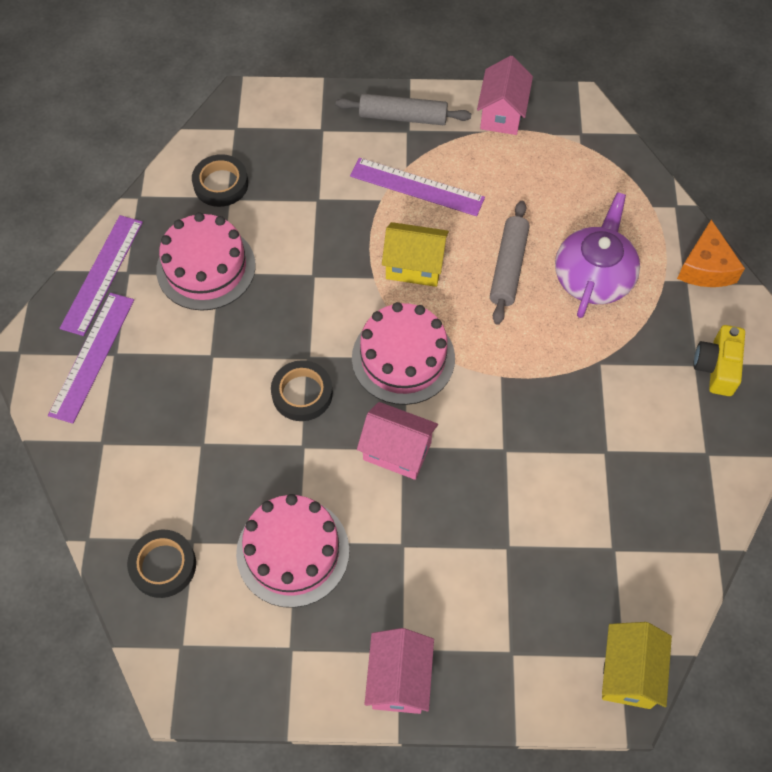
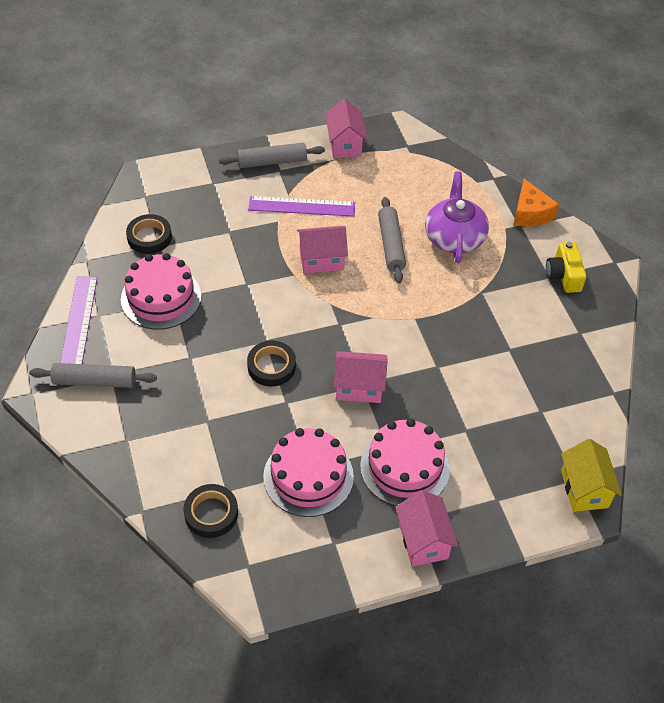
camera: 20 degrees left, 10 degrees down
(92, 356) = (94, 381): purple ruler -> grey rolling pin
(403, 358) = (338, 323): pink cake -> pink cake (404, 467)
(414, 266) = (321, 260): yellow house -> pink house

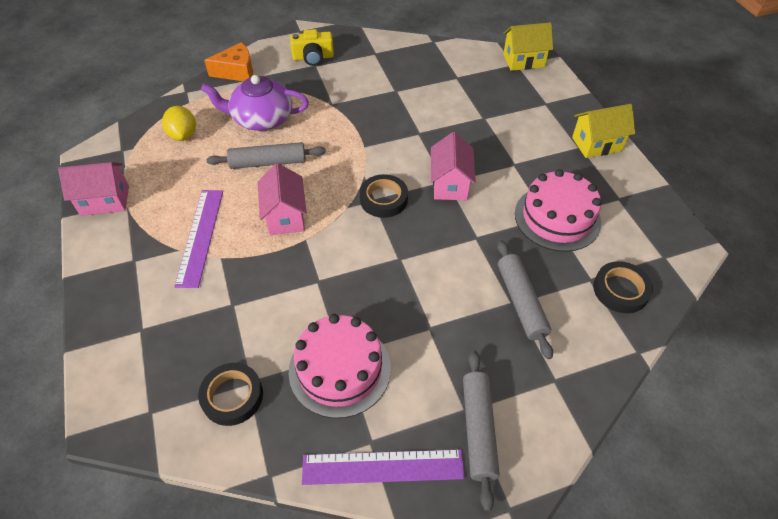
camera: 90 degrees left, 0 degrees up
(271, 366) = (433, 252): black tape -> black tape (383, 199)
(272, 162) = (116, 268): grey rolling pin -> grey rolling pin (521, 302)
(404, 467) = (530, 154): pink cake -> none
(423, 540) = (596, 144): pink house -> yellow house
(428, 183) = (183, 135): none -> yellow lemon

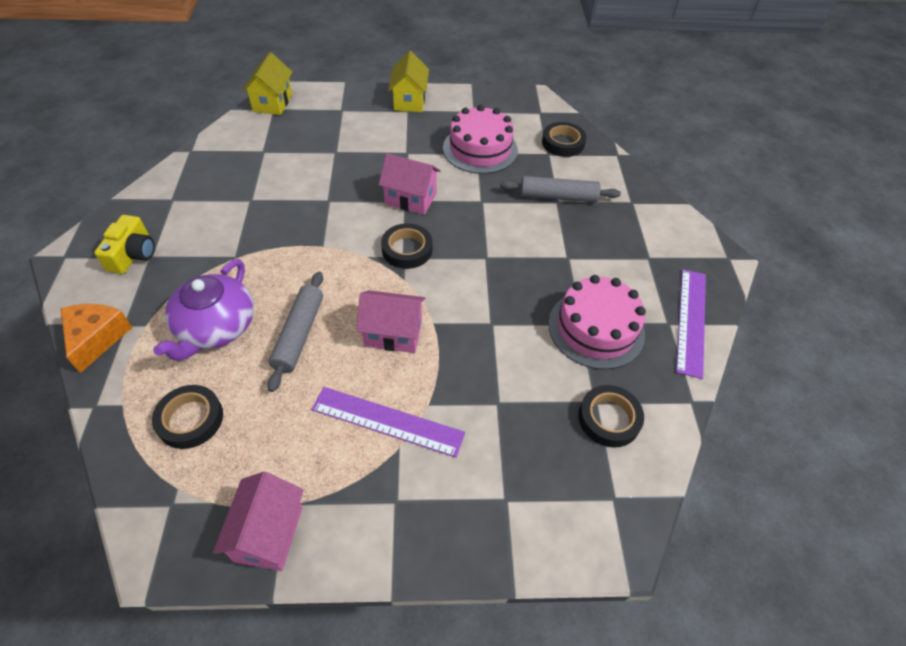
camera: 75 degrees left, 0 degrees up
(183, 135) = (190, 419): yellow lemon -> black tape
(478, 429) = (666, 255): grey rolling pin -> none

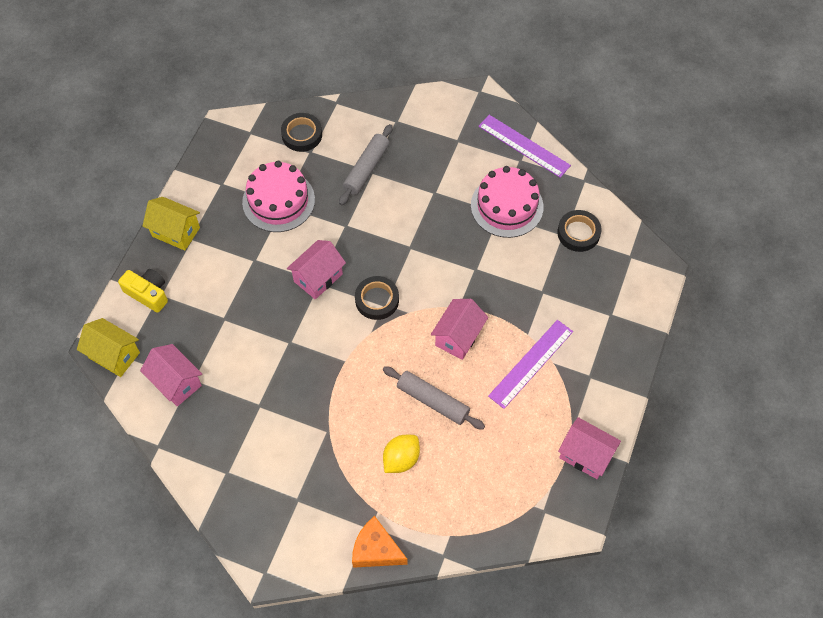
camera: 65 degrees left, 10 degrees up
(133, 254) = (288, 513): yellow camera -> yellow camera (148, 294)
(190, 419) = (481, 490): black tape -> none
(216, 327) = (401, 459): purple teapot -> yellow lemon
(258, 143) = (176, 382): none -> pink house

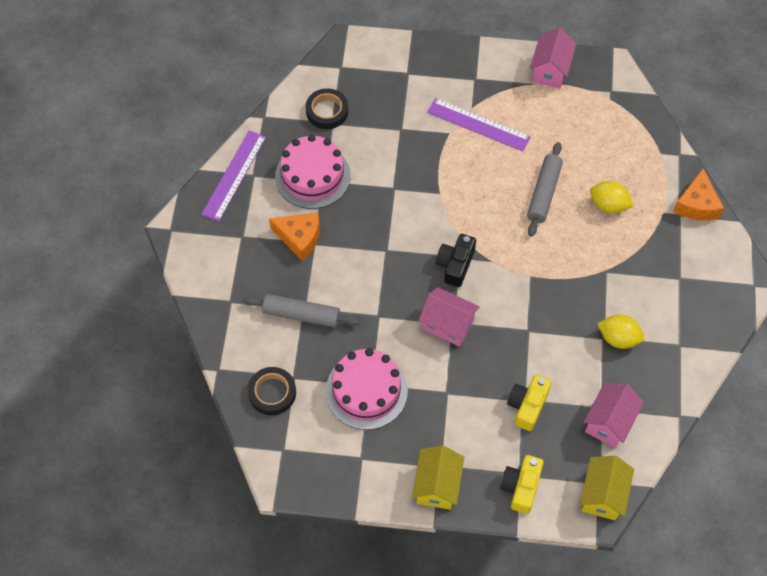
camera: 105 degrees left, 0 degrees up
(217, 320) = (527, 406): none -> yellow camera
(254, 418) = (618, 338): none -> yellow lemon
(377, 300) = (455, 265): black tape -> black camera
(443, 182) = (299, 238): none -> orange cheese
(458, 337) = (471, 187): pink house -> none

